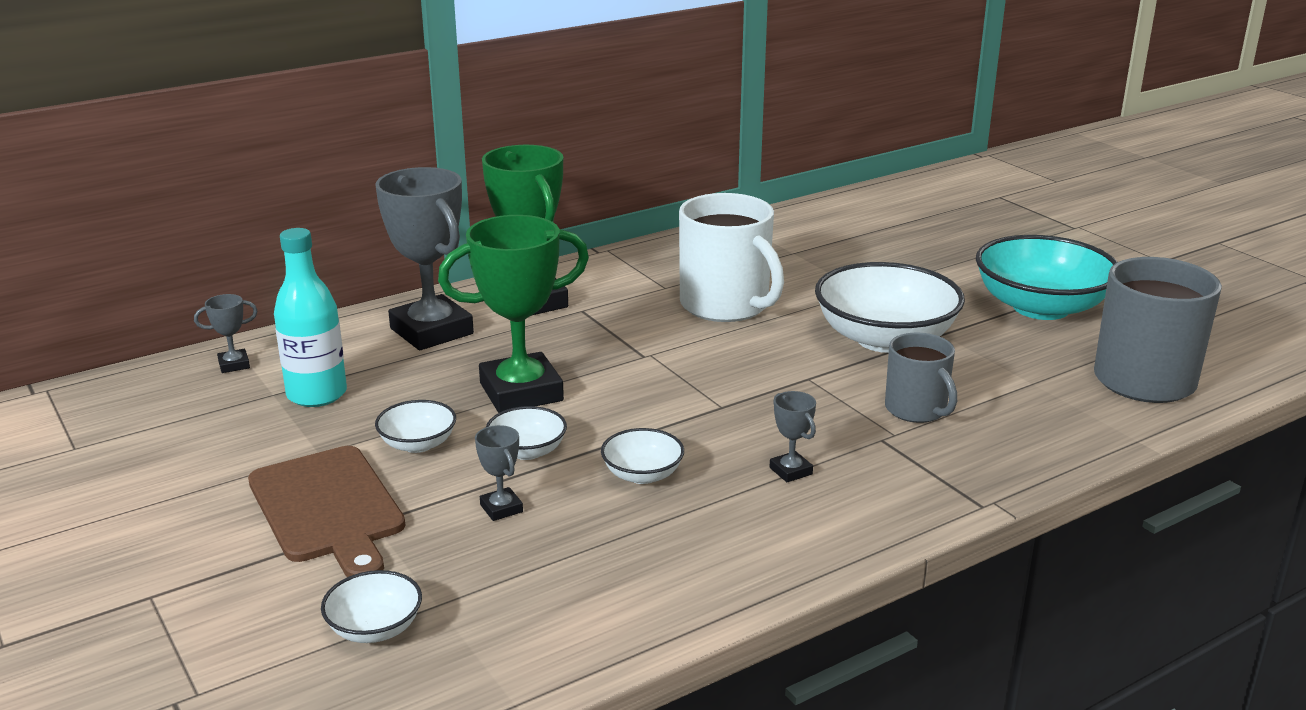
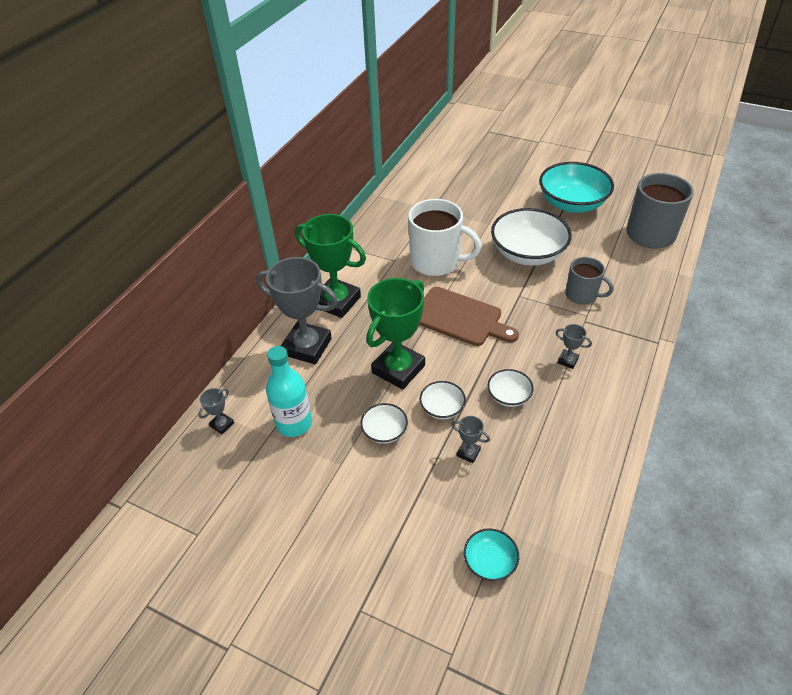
camera: 30 degrees left, 20 degrees up
(328, 508) = (386, 499): brown cutting board -> brown cutting board (460, 318)
(375, 628) = (489, 562): white bowl -> turquoise bowl

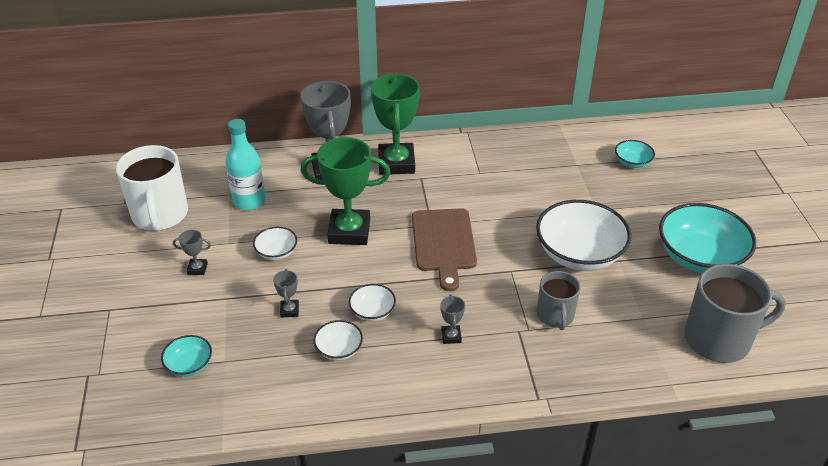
camera: 55 degrees right, 5 degrees down
(222, 424) = (222, 167): grey trophy -> grey trophy (197, 269)
(436, 261) = (504, 198): white mug -> white mug (160, 215)
(442, 408) = (326, 275): white bowl -> white bowl (339, 349)
(453, 184) = (632, 162): none -> turquoise bowl

